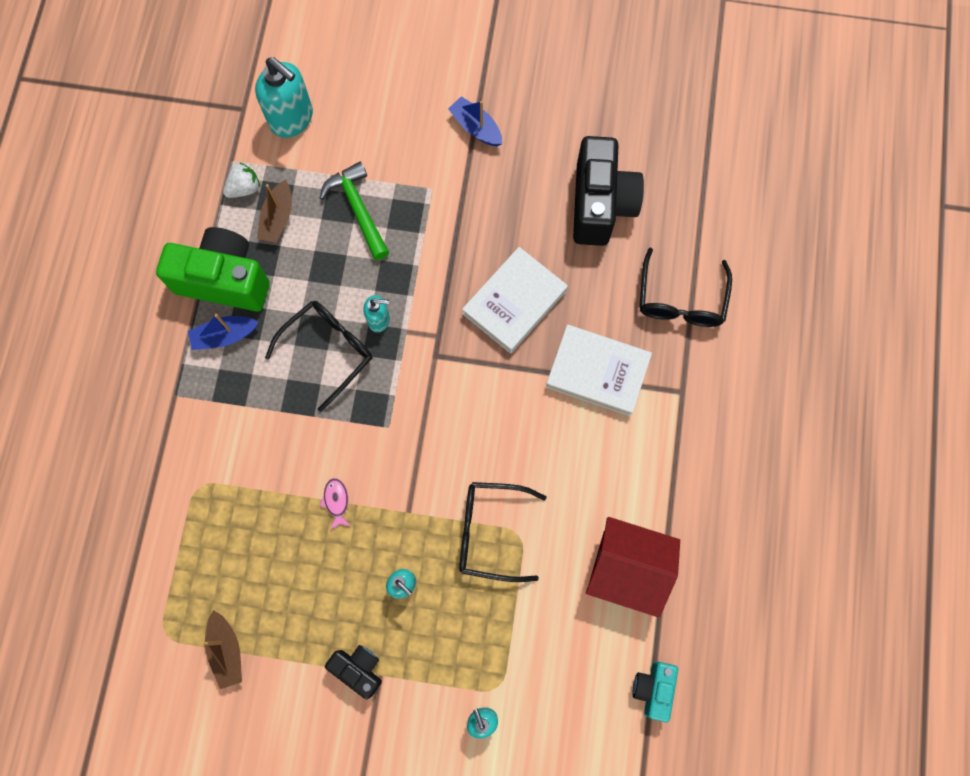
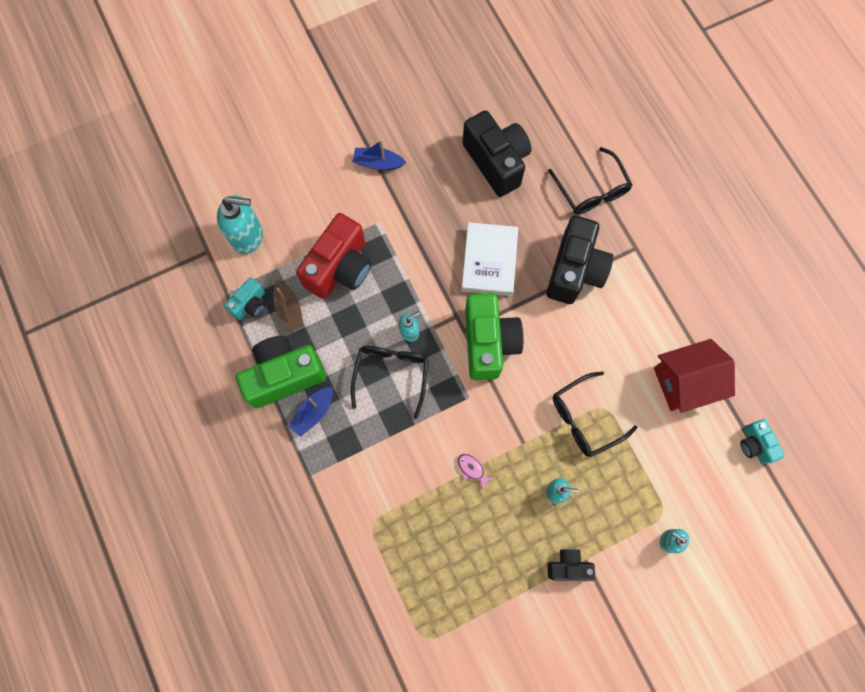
camera: 35 degrees left, 0 degrees up
(226, 650) = (474, 618): brown boat -> none
(244, 188) = (250, 304): white strawberry -> turquoise camera
(358, 210) = (340, 268): green hammer -> red camera
(450, 385) = (488, 343): none -> green camera
(597, 372) = (574, 270): white book -> black camera

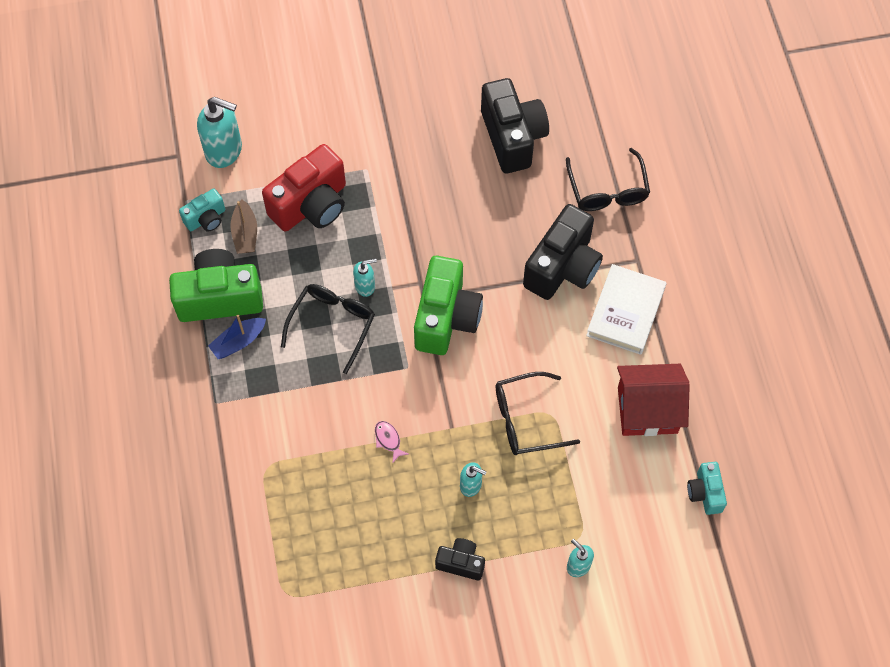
camera: 15 degrees right, 10 degrees down
(378, 163) = (384, 109): blue boat -> none
(489, 261) = (473, 236): white book -> white book (625, 312)

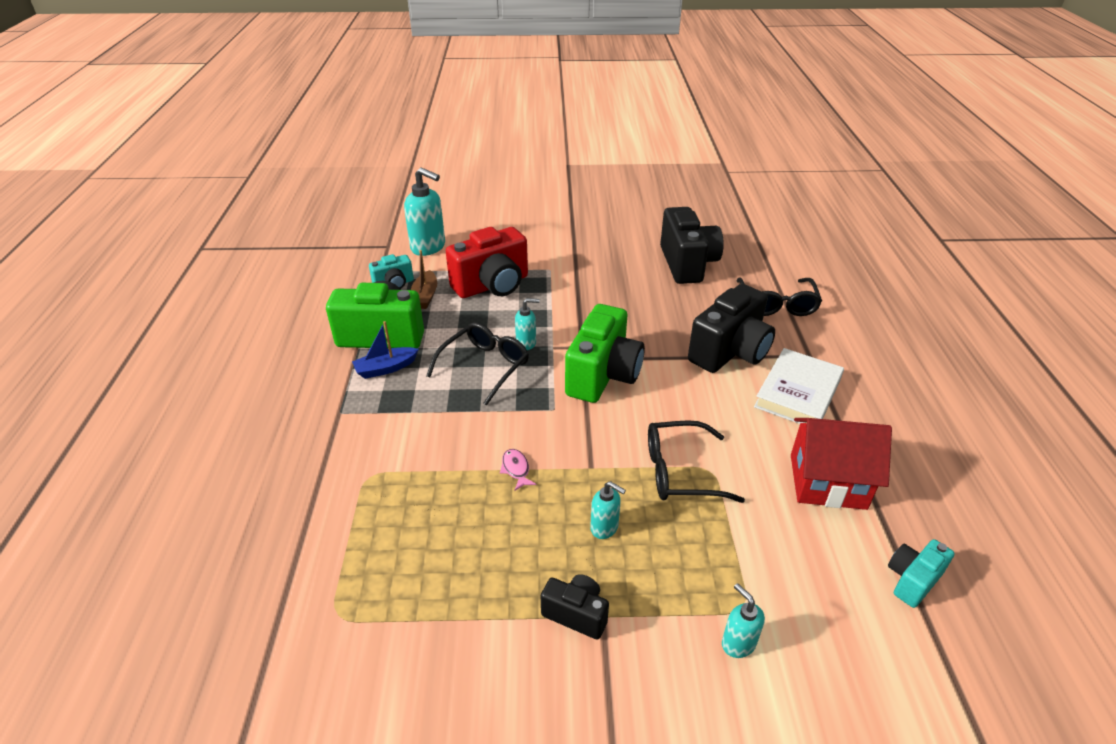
camera: 10 degrees right, 25 degrees down
(705, 493) = (912, 580): turquoise camera -> turquoise camera turned 45 degrees clockwise

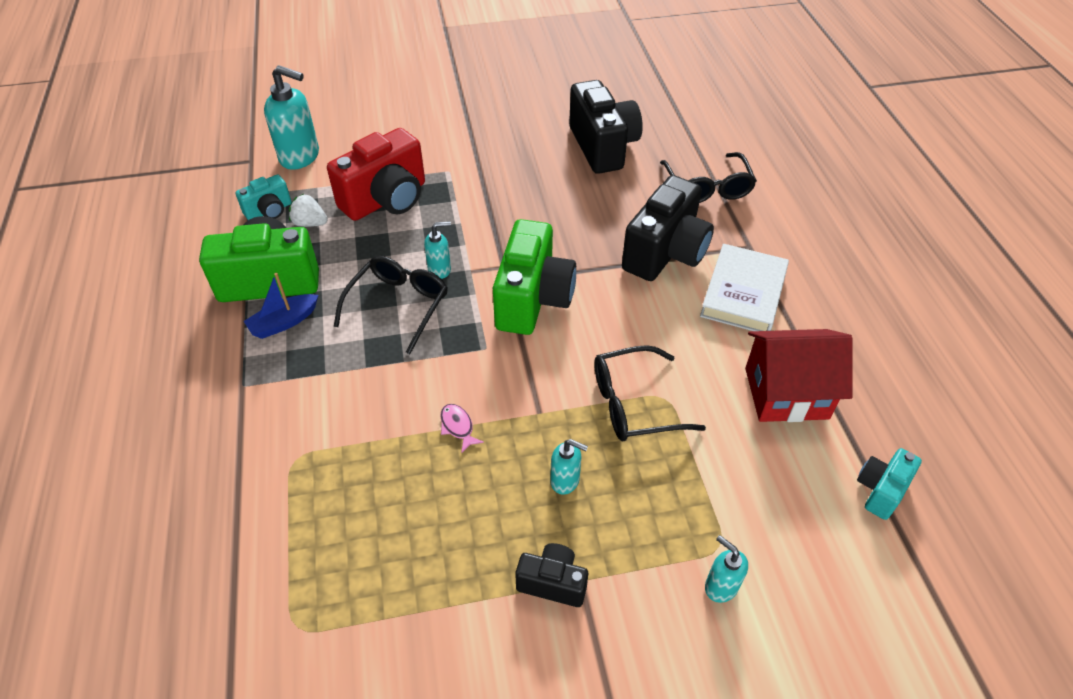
camera: 10 degrees left, 10 degrees up
(425, 296) = (310, 223): brown boat -> white strawberry

